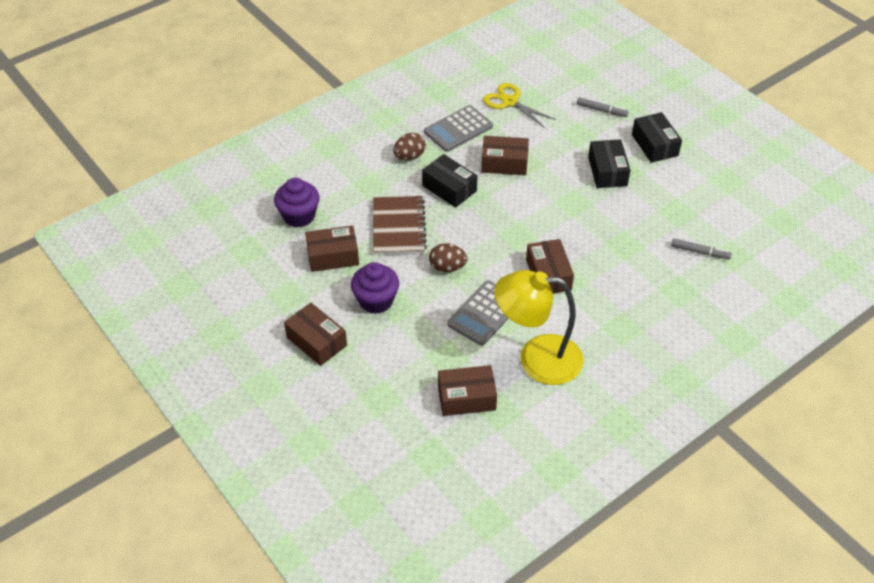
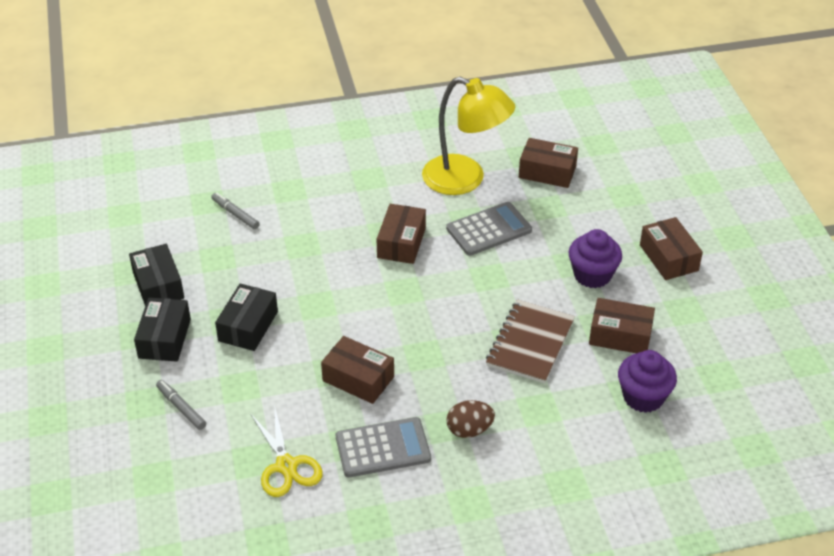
camera: 155 degrees left, 5 degrees down
(447, 267) = (500, 283): brown egg -> none
(449, 188) = (445, 370): black box -> black box (158, 285)

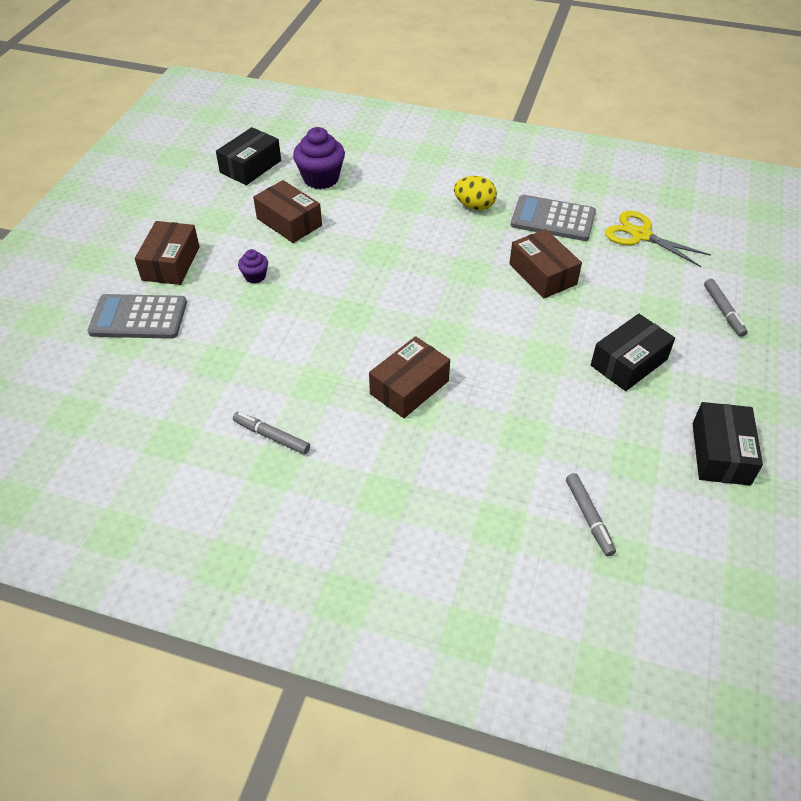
camera: 150 degrees left, 5 degrees up
(164, 338) = (726, 385): black box -> black box (250, 166)
(286, 466) = (640, 235): yellow scissors -> yellow scissors turned 60 degrees counterclockwise
(465, 180) = (272, 437): yellow lamp -> grey marker
(469, 430) = (474, 206): brown egg -> yellow egg
(489, 229) = (305, 362): grey calculator -> grey calculator (138, 317)
(530, 343) = (369, 244): brown notebook -> none
(547, 172) = (172, 404): brown box -> none
(592, 275) = (255, 276): purple cupcake -> purple cupcake, size x0.52

